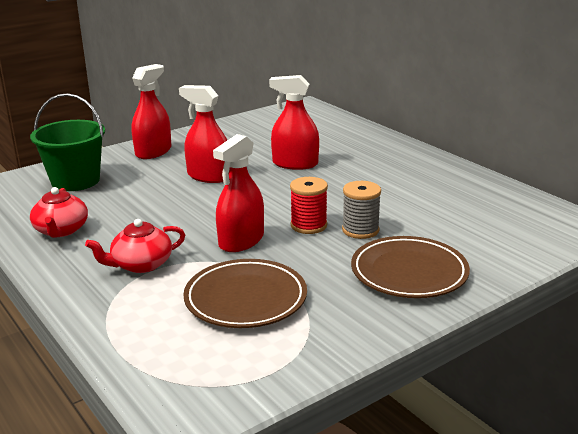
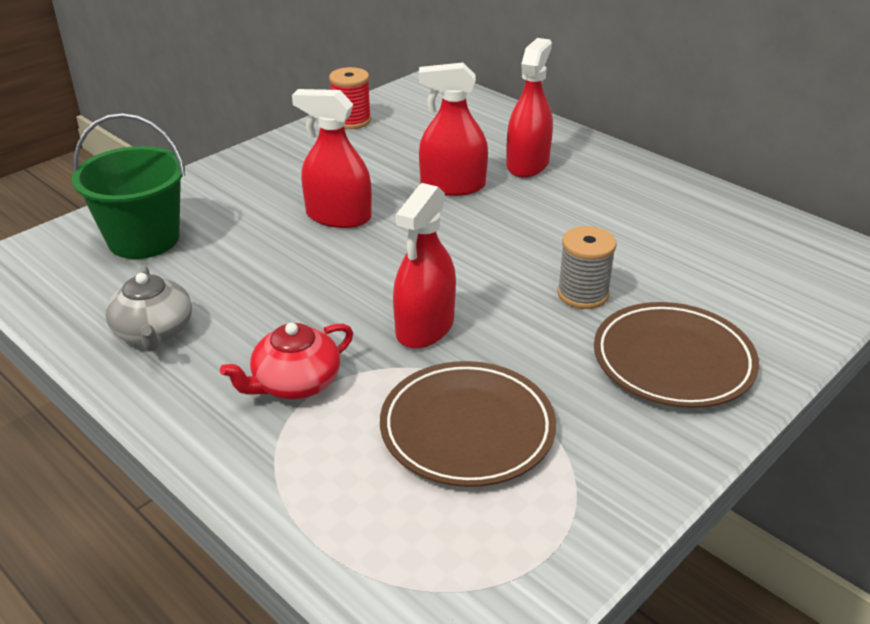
camera: 10 degrees left, 10 degrees up
(61, 230) = (153, 332): red teapot -> grey teapot
(153, 152) = (242, 178): red spray bottle -> red spray bottle (527, 164)
(308, 225) = (509, 292): red spool -> red spool (351, 121)

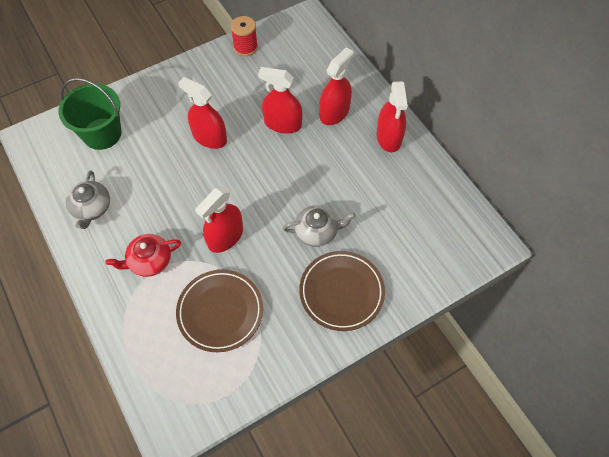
camera: 15 degrees right, 25 degrees up
(583, 294) = (317, 231): grey spool -> grey teapot
(627, 176) = (389, 137): none -> red spray bottle

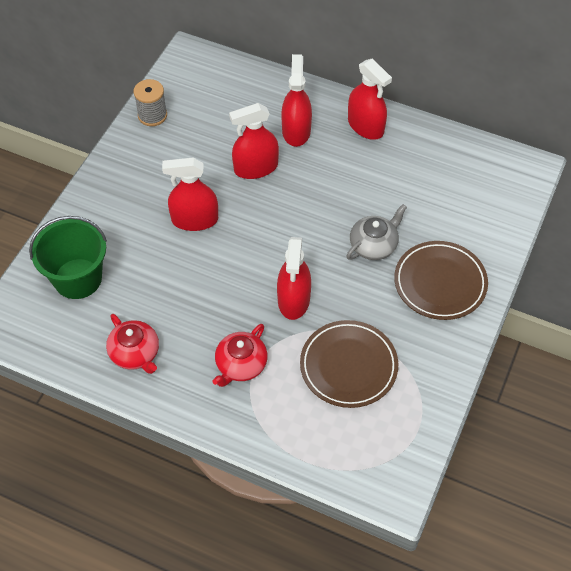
camera: 35 degrees left, 5 degrees down
(91, 208) = (135, 353): grey teapot -> red teapot
(245, 47) = (152, 115): red spool -> grey spool

